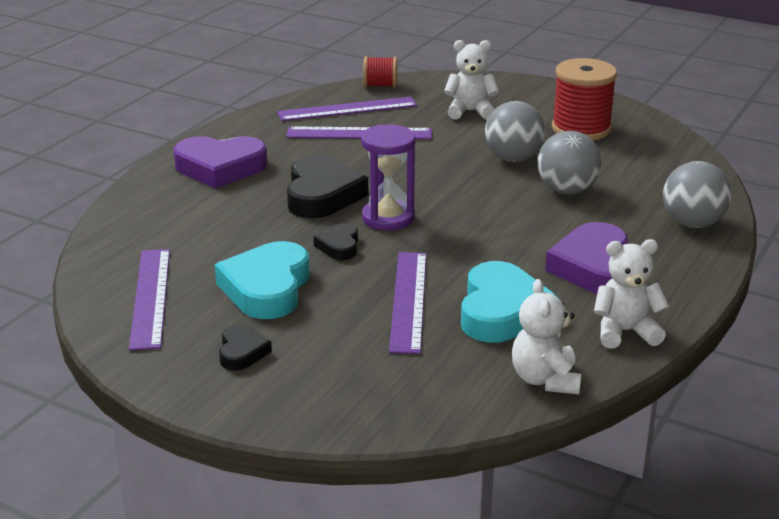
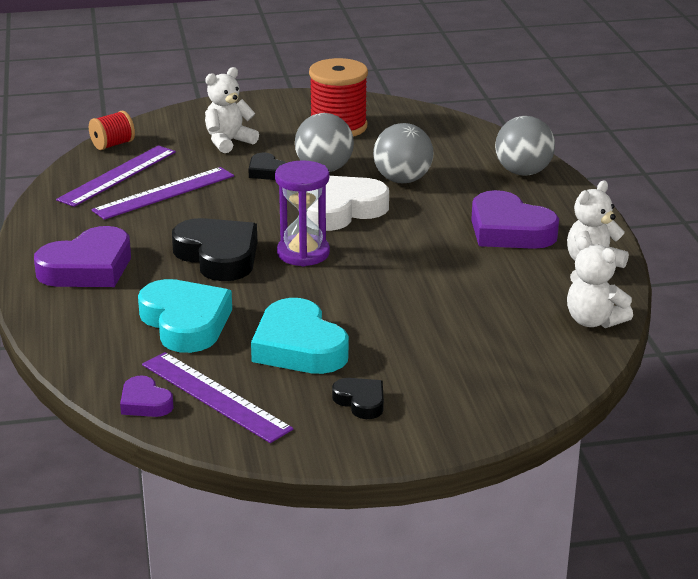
camera: 40 degrees left, 0 degrees up
(100, 279) = (145, 403): none -> purple heart
(339, 246) = (301, 290): black heart -> black heart (267, 171)
(408, 300) = (419, 309): purple ruler -> none
(474, 196) = (341, 210): none -> white heart
(502, 311) = (495, 287): turquoise heart -> turquoise heart (185, 322)

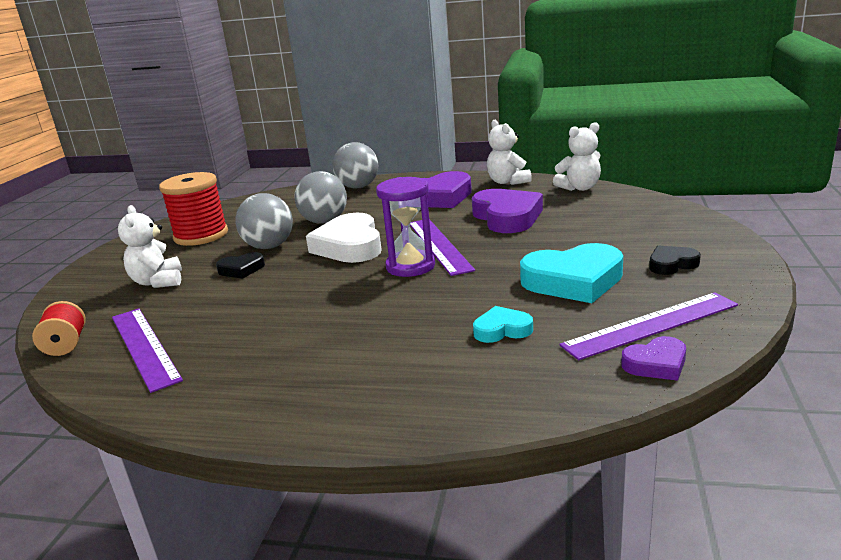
camera: 65 degrees left, 5 degrees down
(88, 268) = (341, 380): purple heart -> purple heart (507, 217)
(164, 193) = (220, 322): purple ruler -> purple ruler (439, 245)
(185, 322) = (502, 330): turquoise heart -> turquoise heart, size x0.52
(218, 256) = (382, 303): black heart -> none

